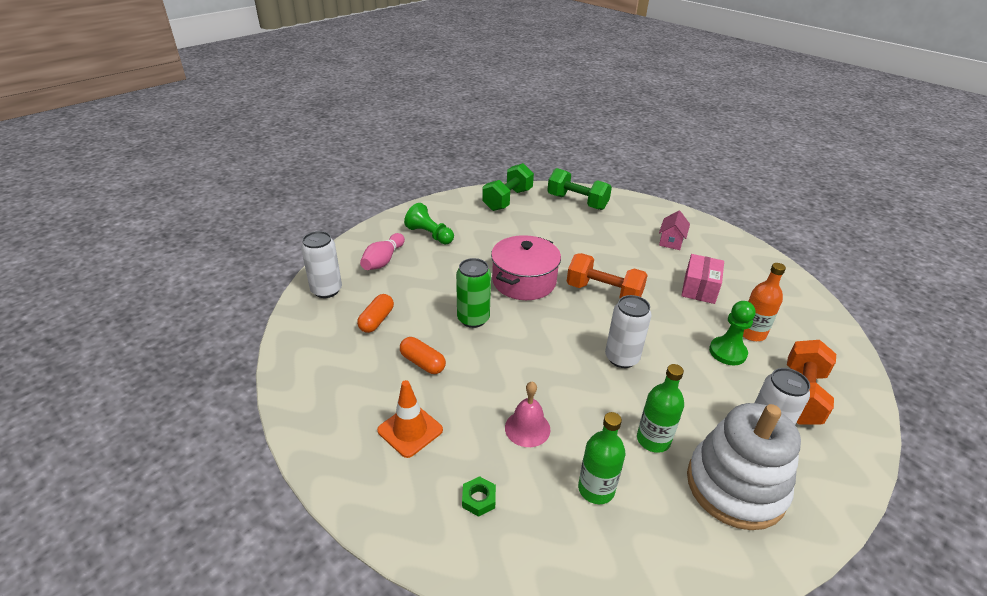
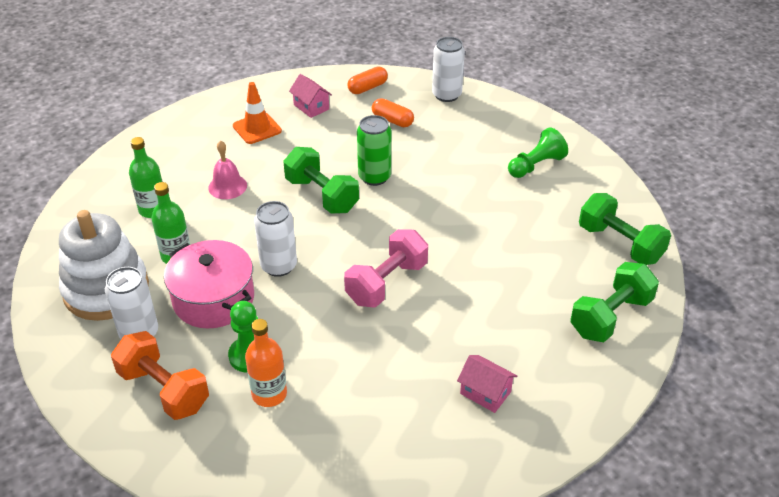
camera: 105 degrees right, 5 degrees up
(357, 389) = (311, 107): none -> pink house
(383, 260) = (489, 130): pink bowling pin -> none
(423, 363) = (326, 141): orange capsule -> orange capsule (367, 88)
(478, 499) = (180, 152): green nut -> none
(513, 349) = (322, 195): none -> green dumbbell
(524, 281) = (426, 223): pink pot -> pink pot (213, 299)
(603, 292) = (387, 283): orange dumbbell -> pink dumbbell
(699, 288) = (368, 379): pink box -> none

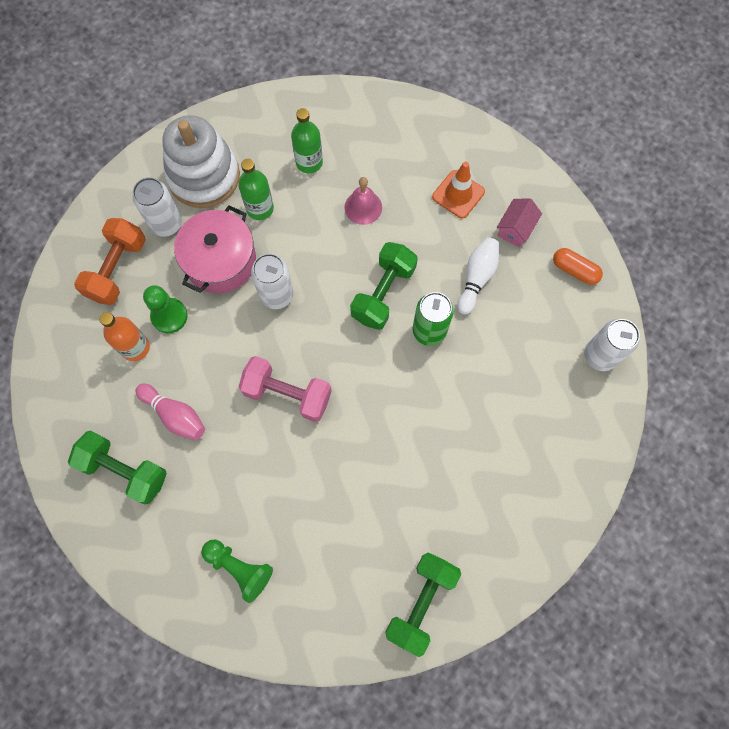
camera: 70 degrees right, 30 degrees up
(342, 138) = (477, 278): none -> white bowling pin
(366, 376) = (175, 415): none -> pink bowling pin
(392, 120) = (528, 316): orange capsule -> none
(485, 393) = (186, 519): pink house -> none
(536, 165) = (514, 486): green pawn -> green pawn (239, 568)
(610, 316) = (313, 612): green dumbbell -> green dumbbell (124, 470)

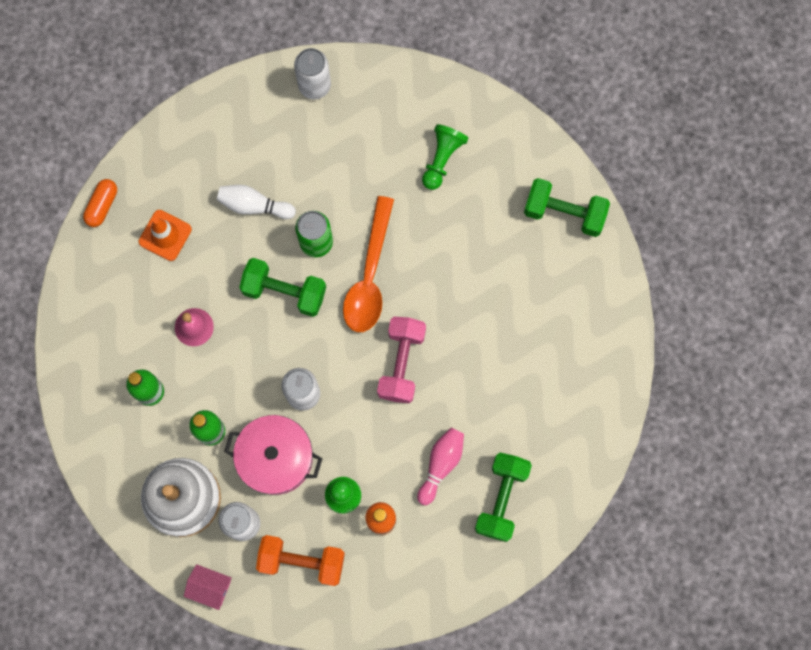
camera: 100 degrees left, 5 degrees up
(239, 568) = (567, 373): green pawn -> green pawn (442, 159)
(385, 377) = (369, 275): none -> orange spoon
(515, 229) = (195, 175): pink house -> pink house (210, 587)
(574, 270) = (231, 116): orange capsule -> orange capsule (102, 205)

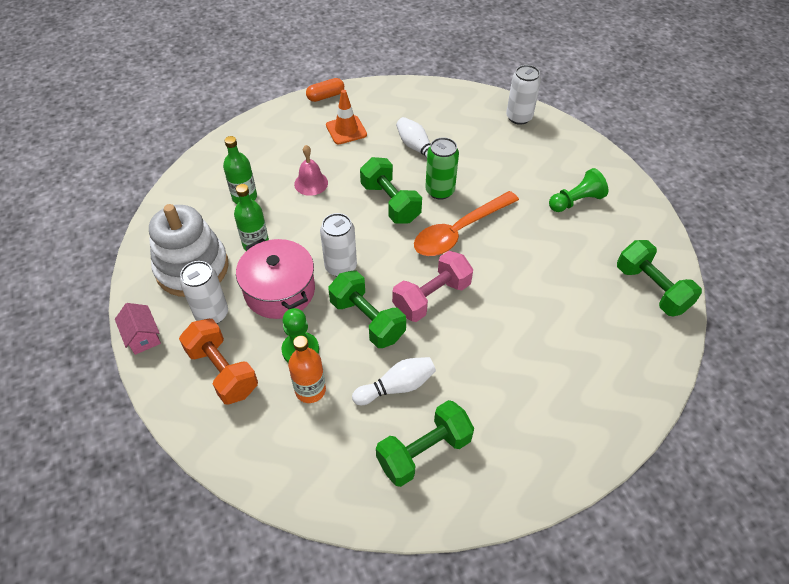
camera: 40 degrees right, 25 degrees down
(369, 426) = (367, 320): none -> green dumbbell
(441, 464) = (397, 387): pink bowling pin -> white bowling pin

